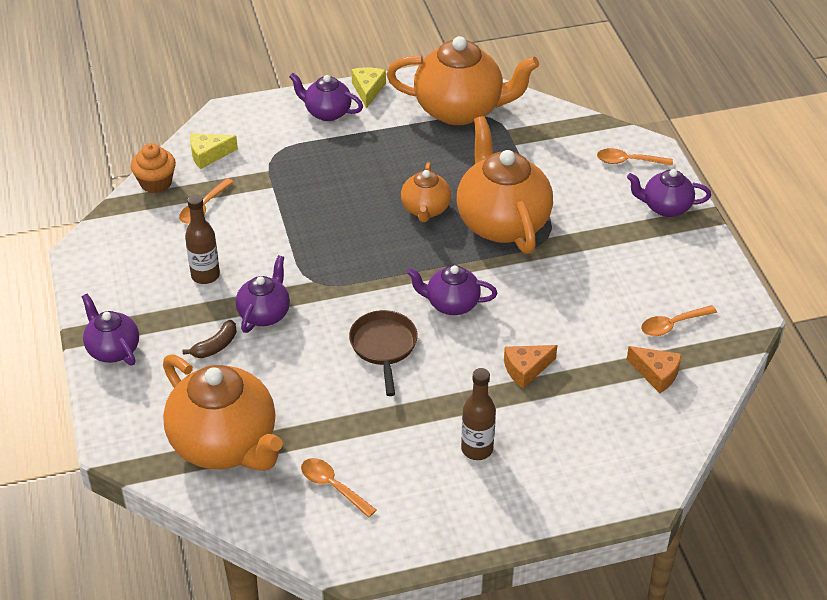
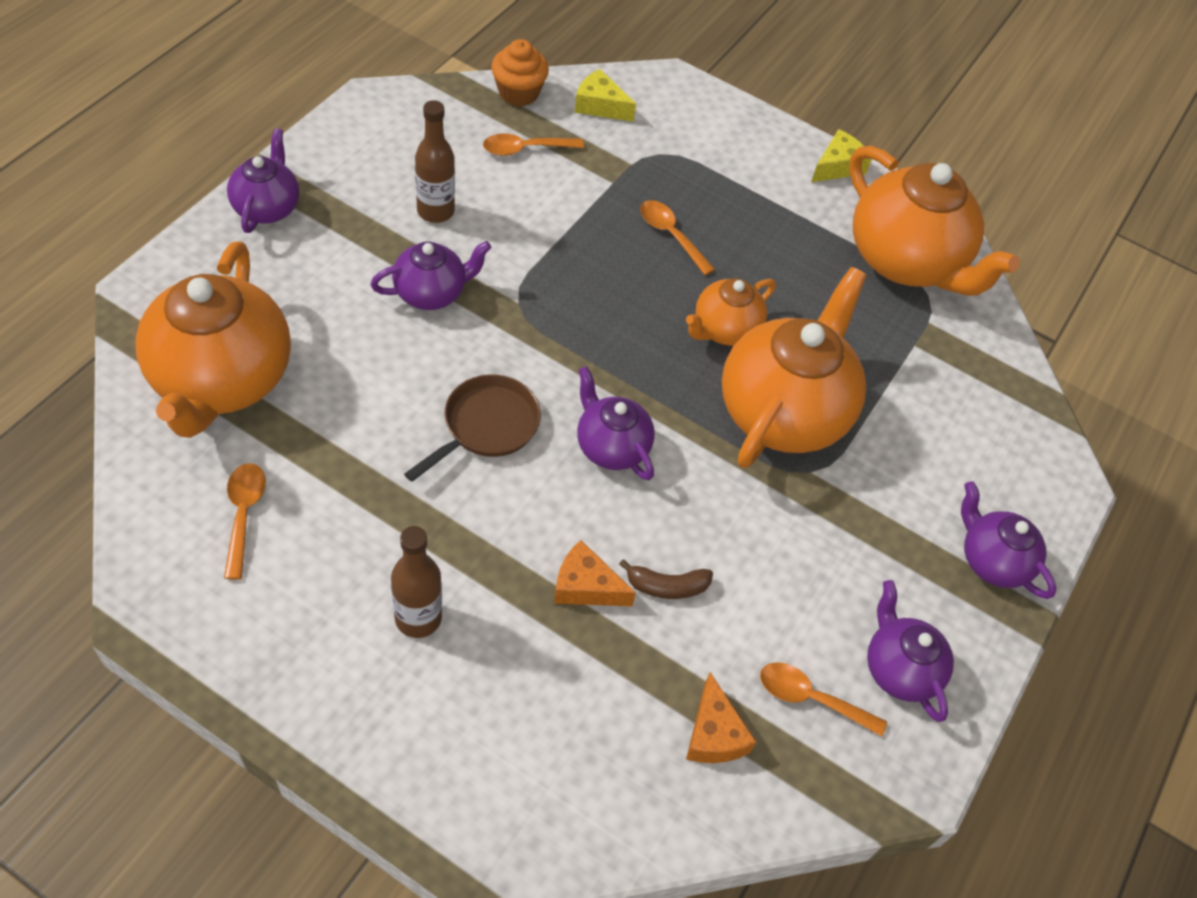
camera: 40 degrees right, 10 degrees up
(215, 346) = (348, 283): brown banana -> brown banana (666, 586)
(327, 112) = (766, 155): purple teapot -> purple teapot (899, 669)
(628, 161) = (1020, 472): orange spoon -> orange spoon (671, 235)

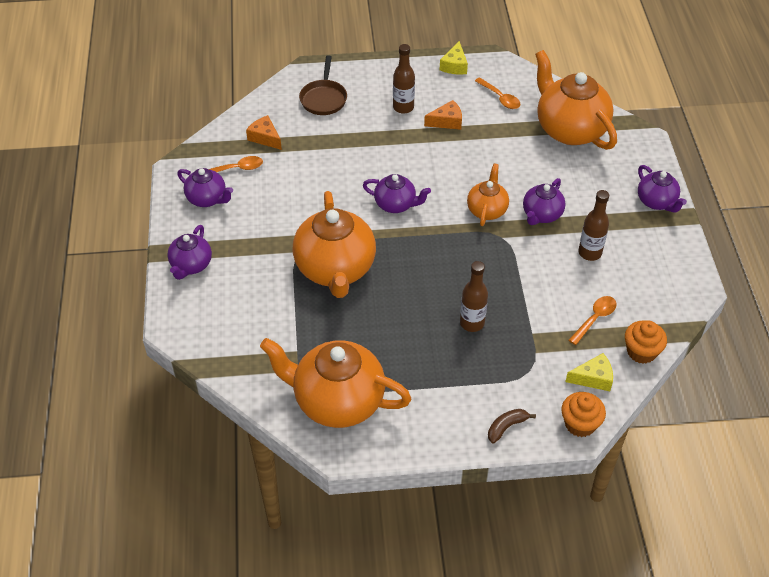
camera: 150 degrees right, 5 degrees down
(486, 426) = (453, 179): brown pan -> brown pan (323, 98)
(585, 586) = (355, 151): orange cheese -> orange cheese (447, 121)
(662, 84) = (580, 424): none -> orange cupcake
(666, 586) = (324, 170): brown banana -> brown banana (506, 427)
(671, 235) = (472, 323): orange spoon -> brown bottle
(724, 329) = (397, 290): orange teapot -> orange teapot (487, 210)
(838, 166) = (426, 442): yellow cheese -> yellow cheese (454, 66)
(992, 561) = (191, 265): purple teapot -> purple teapot turned 90 degrees clockwise

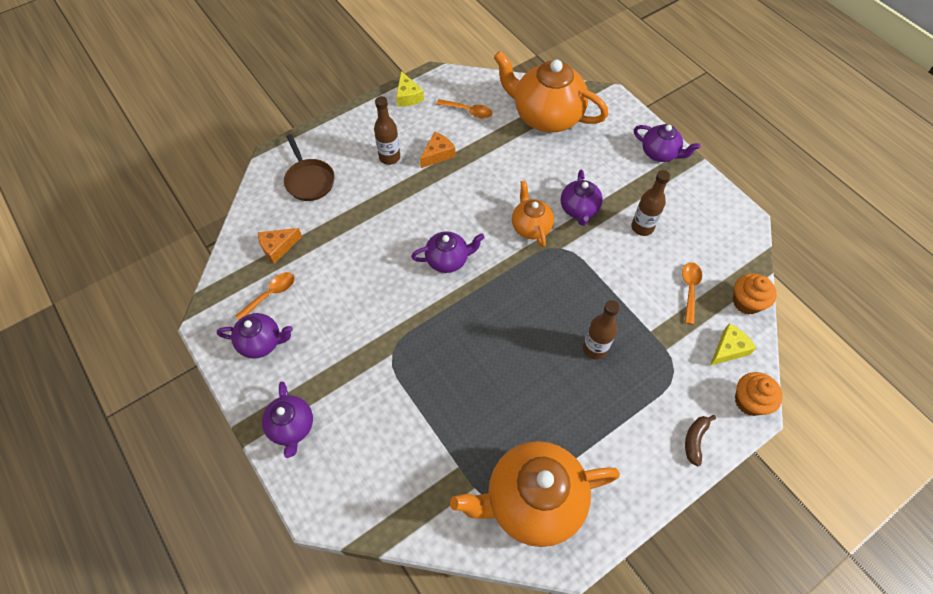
camera: 30 degrees left, 10 degrees up
(265, 138) = (278, 247): orange cheese -> orange cheese turned 45 degrees counterclockwise
(335, 269) = (437, 357): orange teapot -> none

